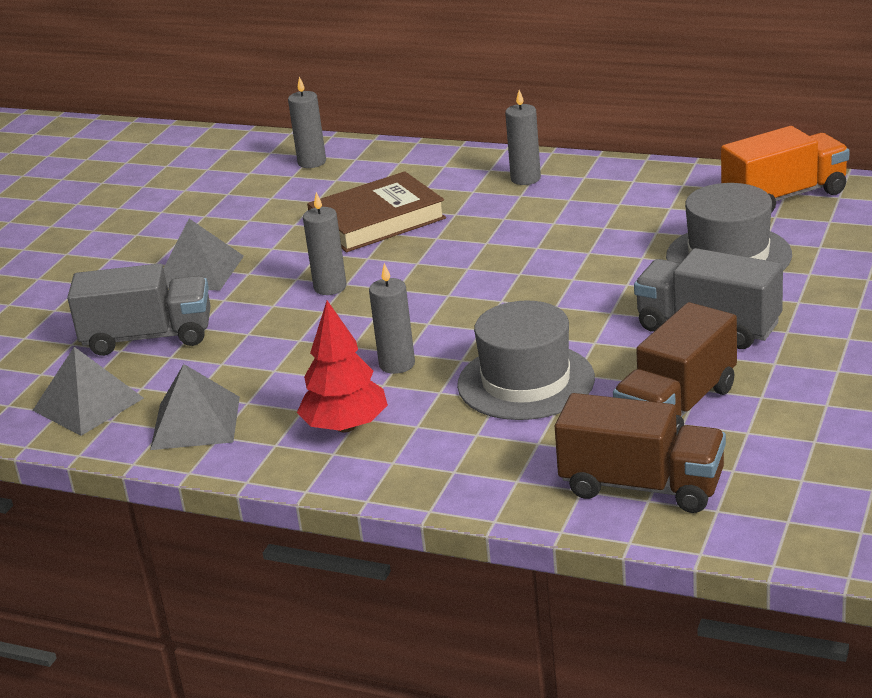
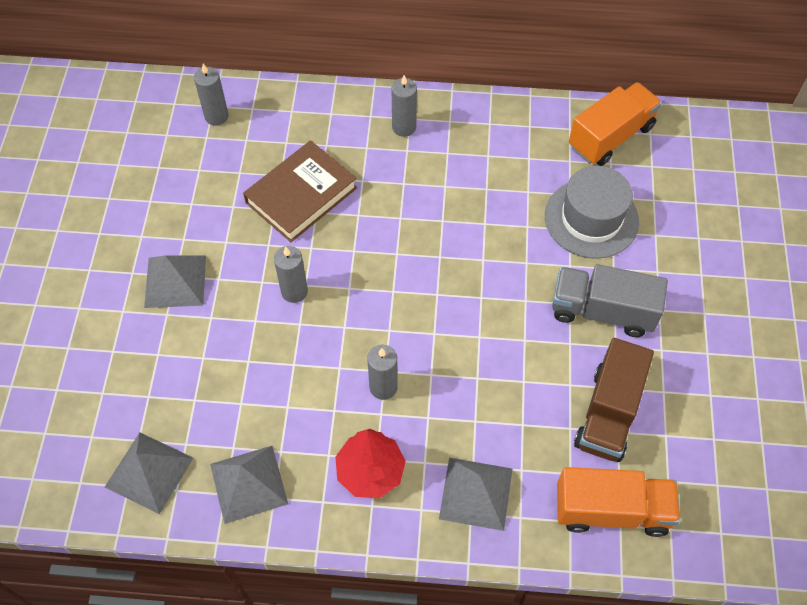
camera: 20 degrees left, 30 degrees up
(148, 337) = (166, 376): grey truck -> none
(469, 456) = (476, 493): none -> grey pyramid
(526, 382) = (489, 396): grey hat -> none
(642, 486) = (611, 510): brown truck -> orange truck

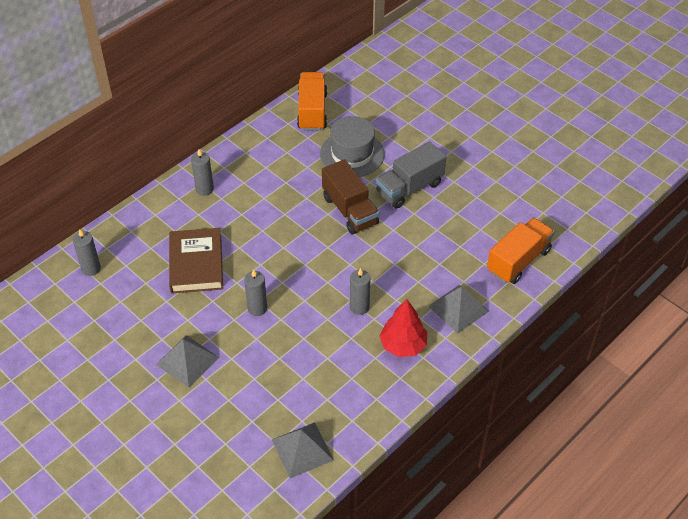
camera: 50 degrees left, 10 degrees down
(248, 483) = (356, 405): grey pyramid -> none
(608, 413) = (467, 226): brown truck -> brown truck (350, 210)

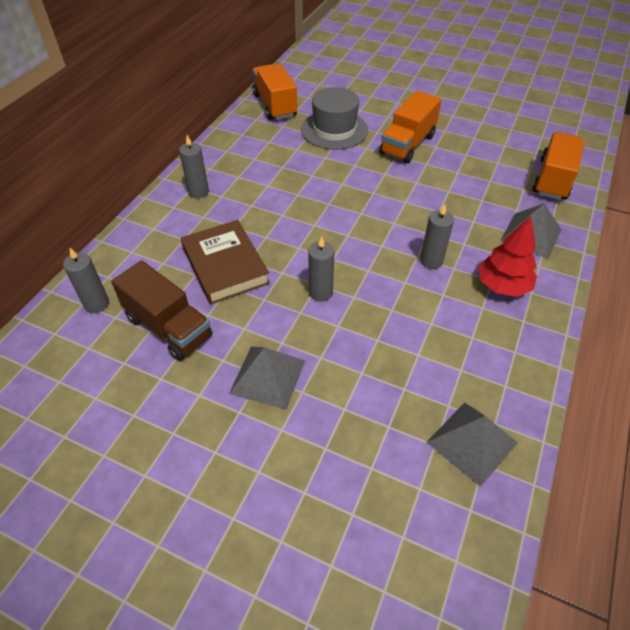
camera: 20 degrees left, 0 degrees up
(350, 210) = (362, 176): brown truck -> brown truck (168, 327)
(409, 188) = (407, 144): grey truck -> orange truck

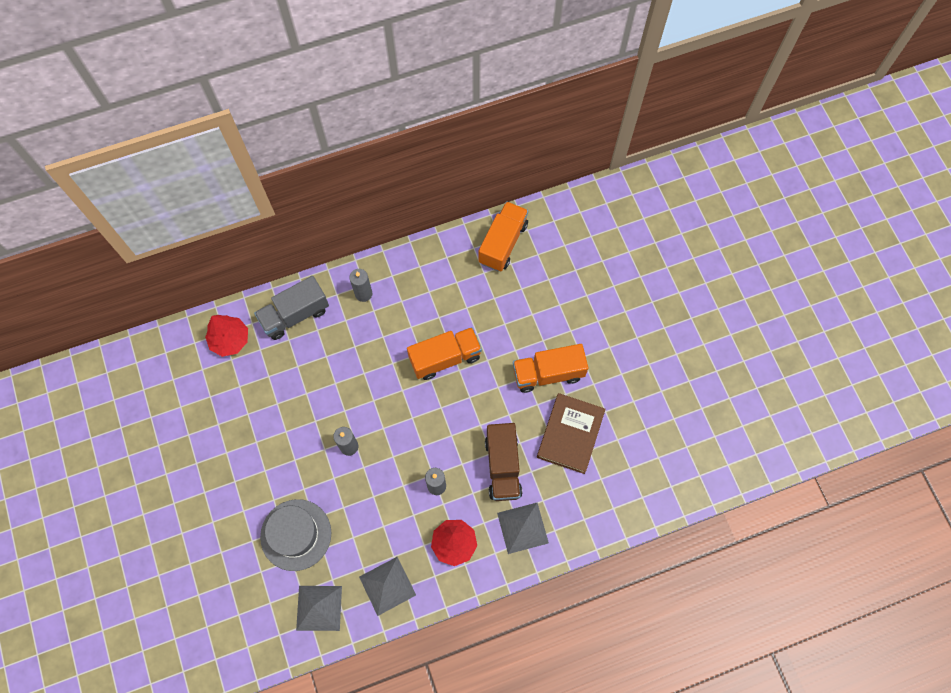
camera: 45 degrees right, 20 degrees up
(97, 304) = (230, 340): grey candle -> red tree
(148, 243) = (295, 315): none -> grey truck
(168, 327) = (250, 393): brown truck -> brown truck (503, 467)
(225, 266) = (319, 375): brown book -> brown book (570, 434)
(268, 376) = (267, 474): grey pyramid -> grey pyramid (387, 586)
(334, 130) = (515, 310): grey hat -> grey hat (296, 534)
(553, 179) = (604, 501): orange truck -> orange truck (445, 358)

